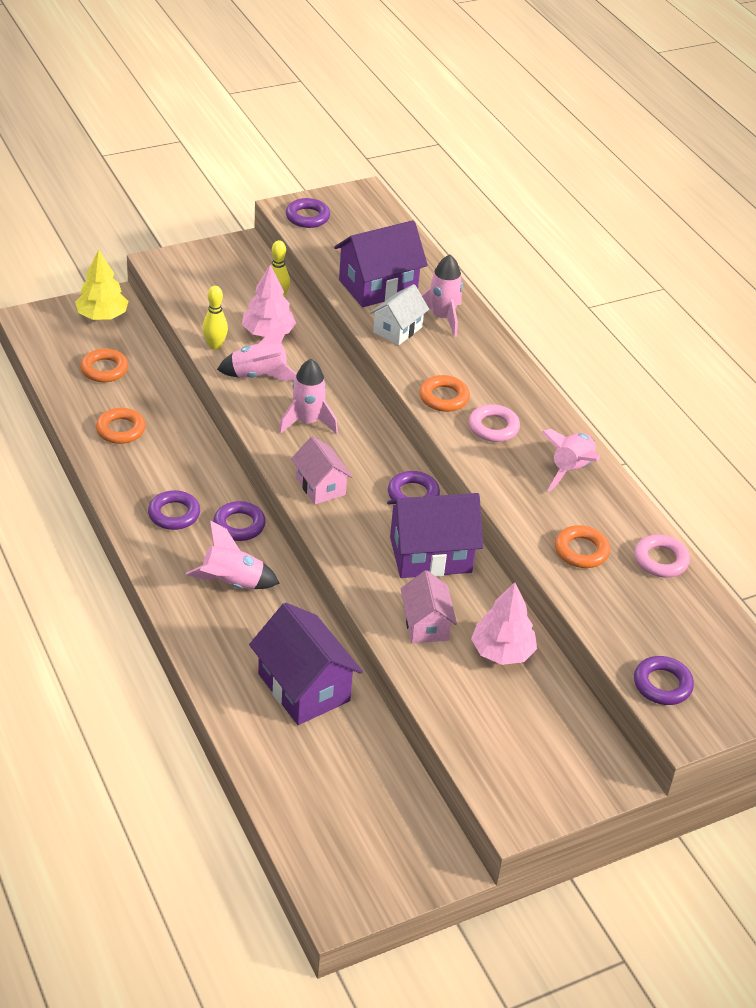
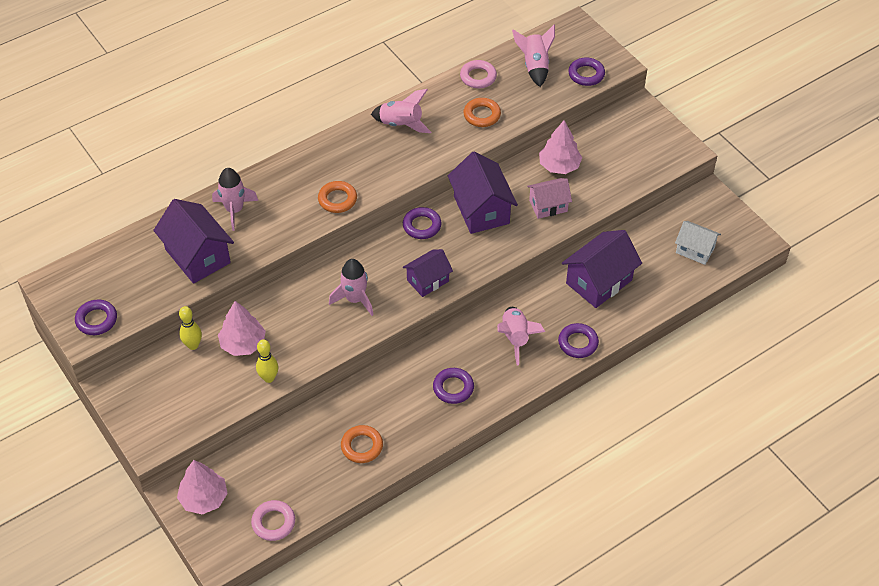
camera: 95 degrees left, 10 degrees up
(102, 316) = (204, 498): yellow tree -> pink tree
(104, 369) = (283, 477): orange ring -> none
(239, 525) = (454, 344): purple ring -> purple ring (578, 343)
(259, 375) = (303, 340): pink rocket -> pink rocket (535, 66)
(320, 486) = (427, 280): pink house -> purple house
(397, 329) = (256, 236): white house -> white house (695, 250)
(493, 427) = (365, 168): pink ring -> pink ring (273, 522)

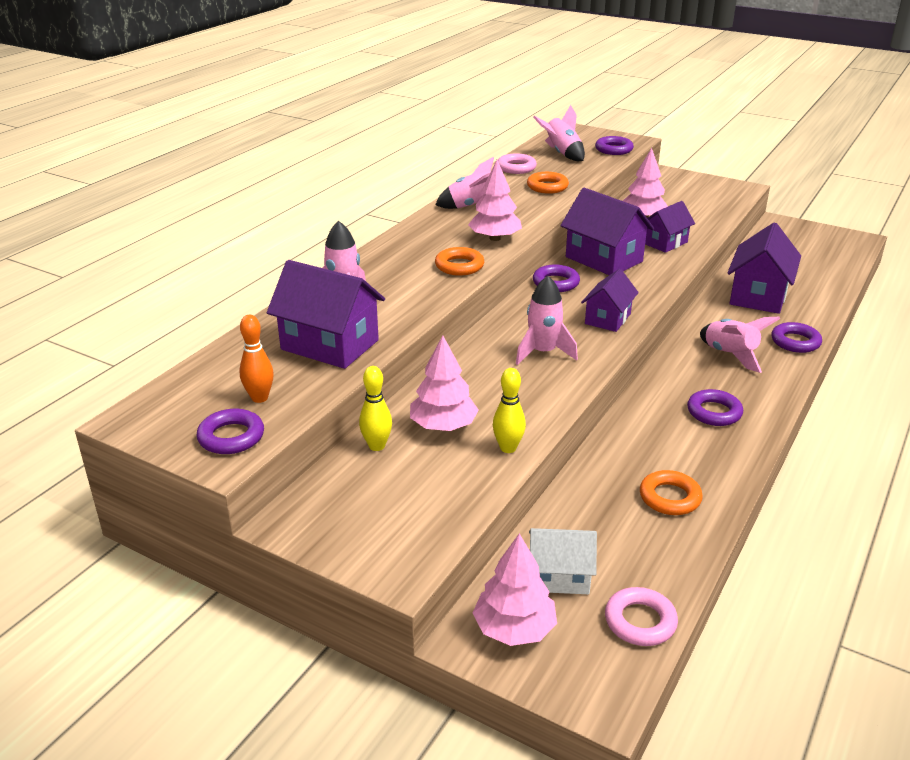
camera: 25 degrees left, 20 degrees down
(129, 292) = (259, 398): none -> orange bowling pin
(387, 173) = (494, 238): none -> pink tree
(548, 206) = (665, 243): pink house -> purple house
(695, 250) = (814, 256): white house -> white house (559, 577)

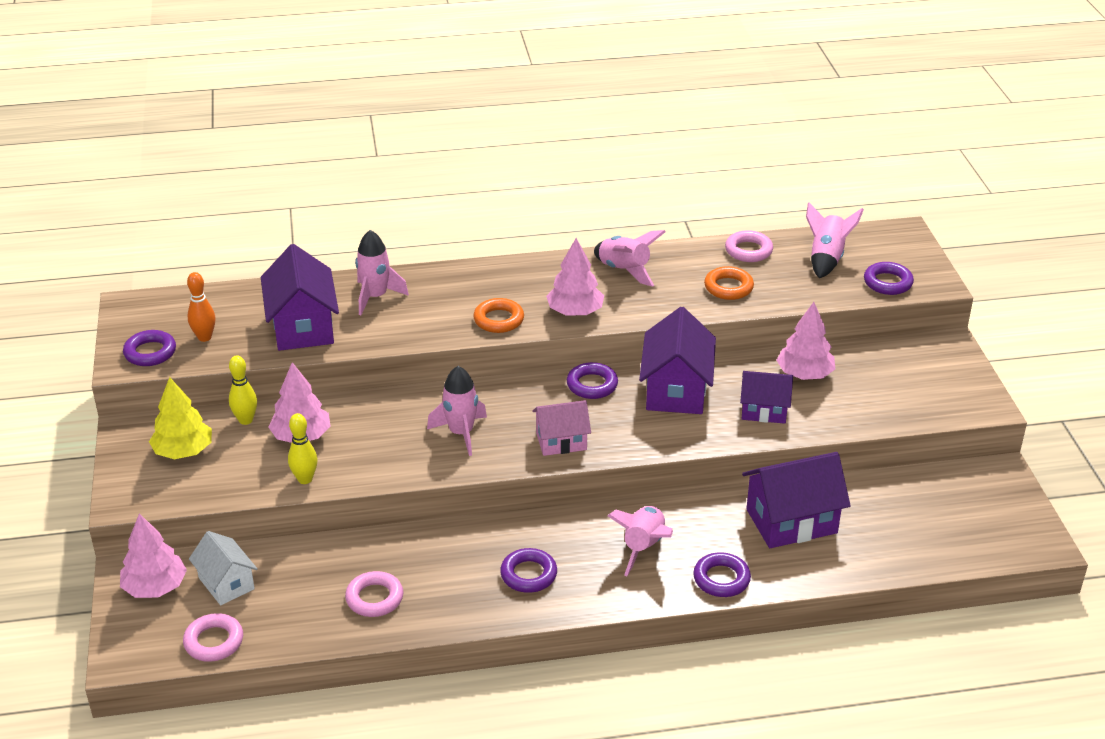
camera: 50 degrees right, 5 degrees up
(373, 501) = (183, 451): none -> yellow tree
(607, 319) = (561, 441): purple house -> pink house
(670, 497) = (374, 598): orange ring -> pink ring

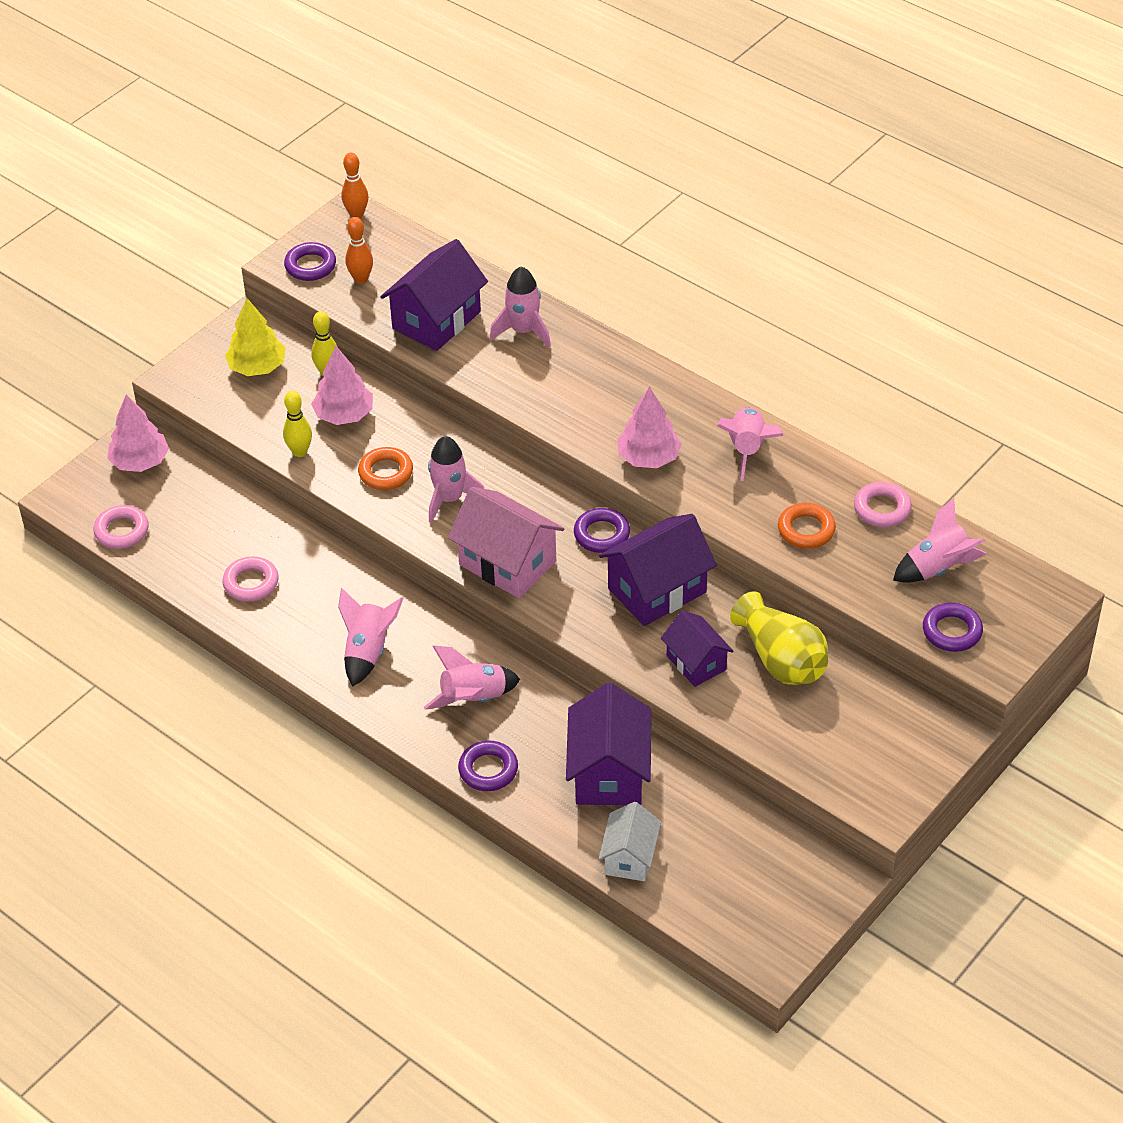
camera: 50 degrees right, 10 degrees up
(136, 304) = (356, 215): none -> orange bowling pin
(226, 583) = (182, 494): white house -> white house (629, 857)
(498, 320) = (581, 420): orange ring -> orange ring (386, 472)
(528, 574) = (368, 651): purple ring -> pink rocket
(561, 441) = (507, 563): pink house -> pink house, size x1.62
(791, 521) = (609, 772): purple house -> purple house turned 60 degrees clockwise
(804, 374) = (781, 659): pink tree -> yellow vase

